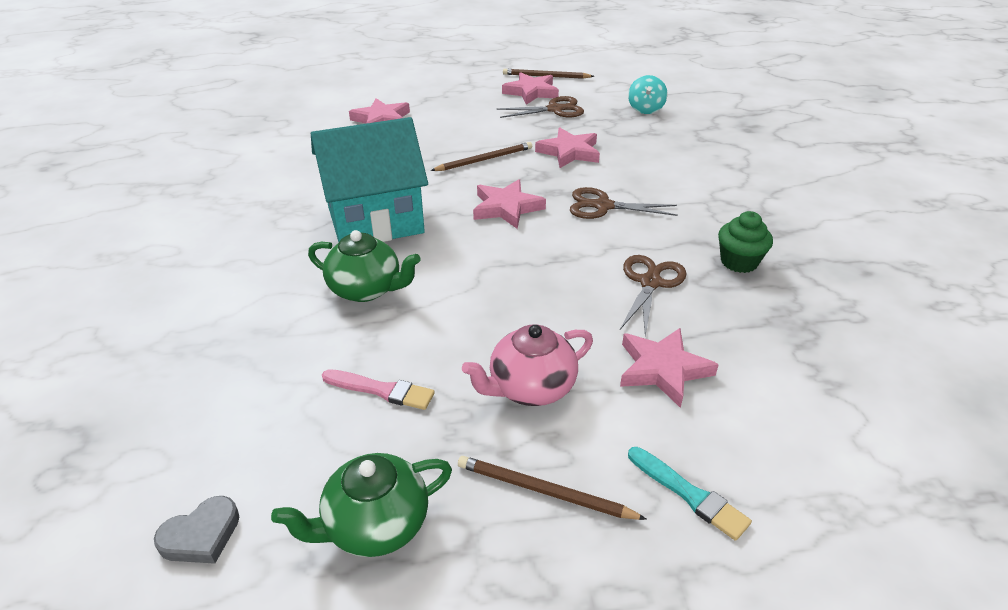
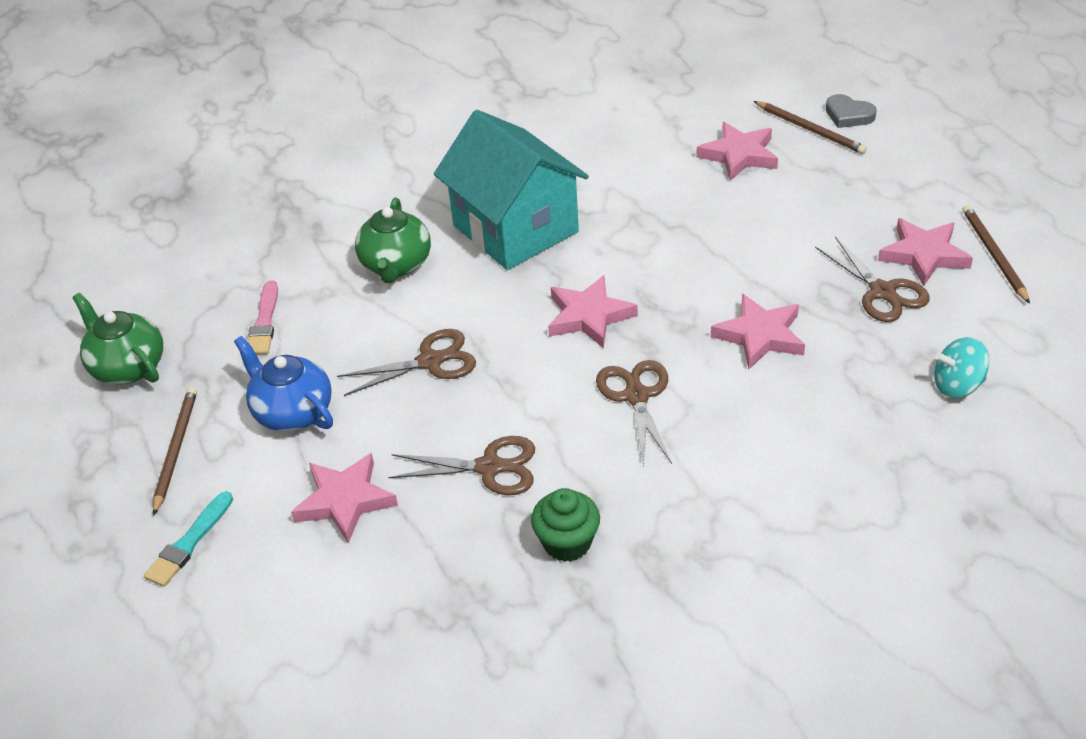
camera: 75 degrees right, 5 degrees up
(201, 535) = (107, 288): grey heart -> grey heart (848, 115)
(484, 159) = (692, 267): brown pencil -> brown pencil (810, 130)
(510, 291) = (430, 361): none -> brown scissors
(530, 388) = (292, 412): pink teapot -> blue teapot

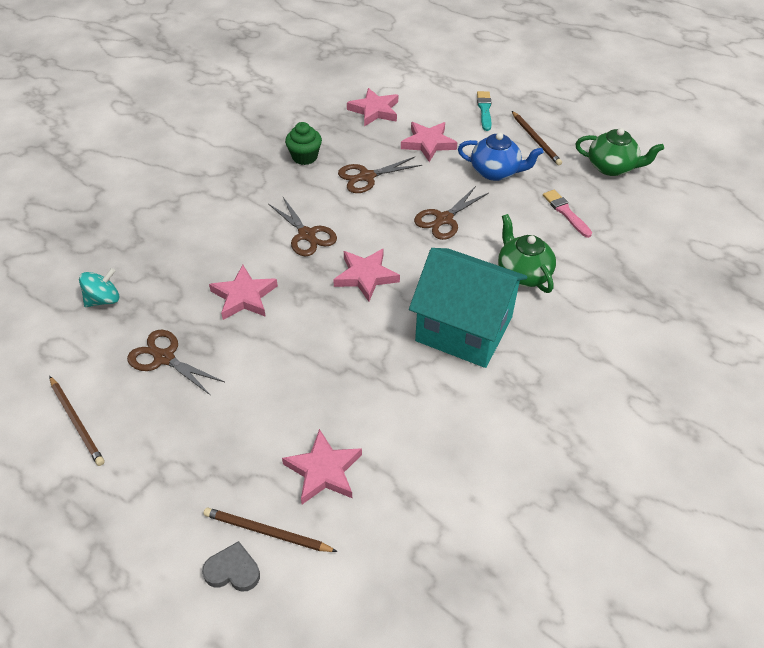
camera: 150 degrees right, 5 degrees up
(923, 255) = (135, 404): pink star -> pink star (374, 110)

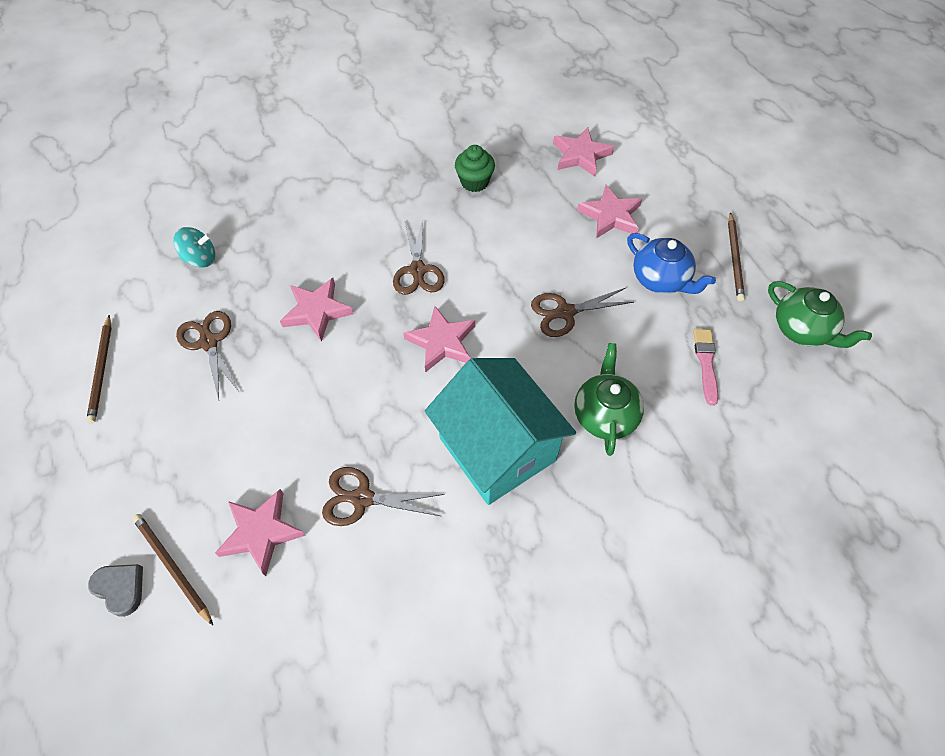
camera: 30 degrees right, 10 degrees up
(366, 177) = (520, 229): brown scissors -> brown scissors (362, 498)
(484, 110) = (701, 199): turquoise brush -> none

